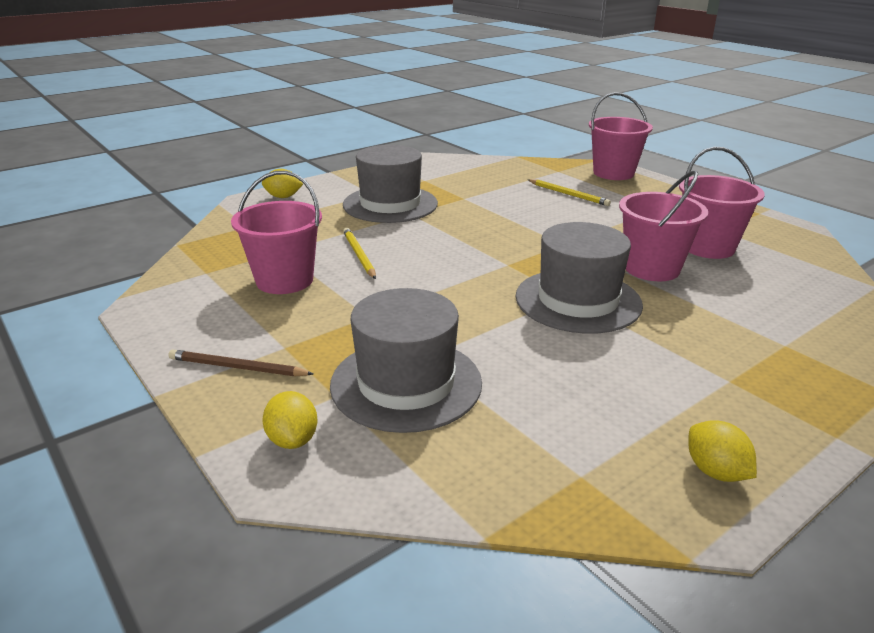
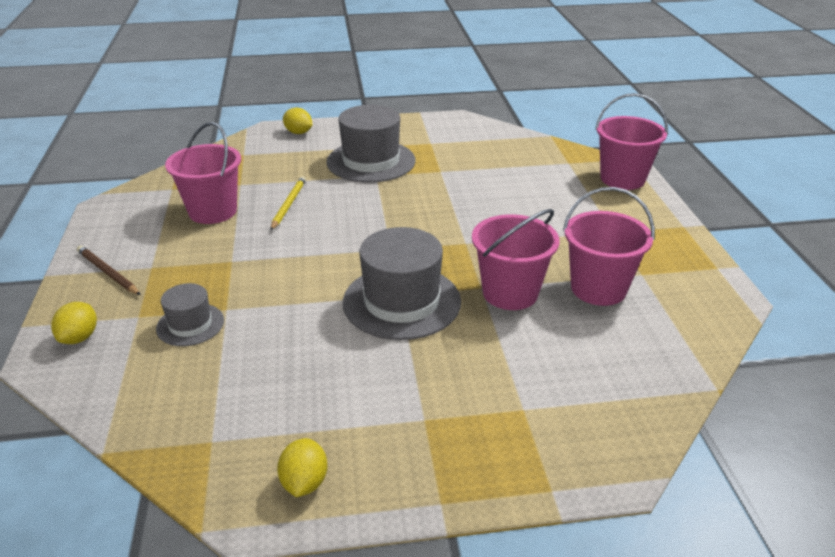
camera: 30 degrees right, 5 degrees up
(406, 383) = (190, 324): grey hat -> grey hat, size x0.54
(568, 194) = (541, 192): yellow pencil -> none

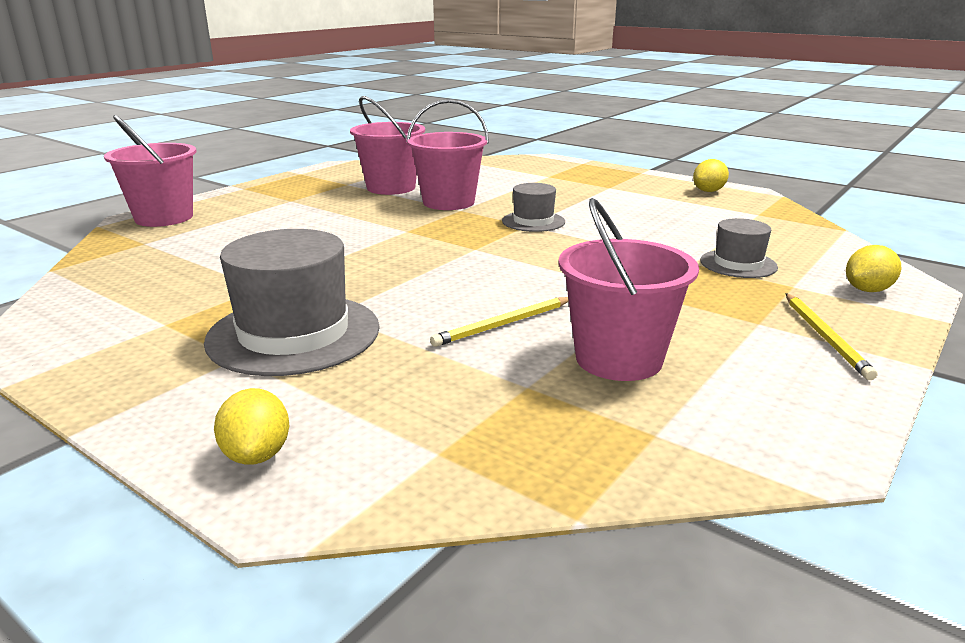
camera: 135 degrees left, 10 degrees down
(108, 272) = (825, 337): brown pencil -> yellow pencil
(401, 302) = (533, 221): grey hat -> grey hat, size x0.54

